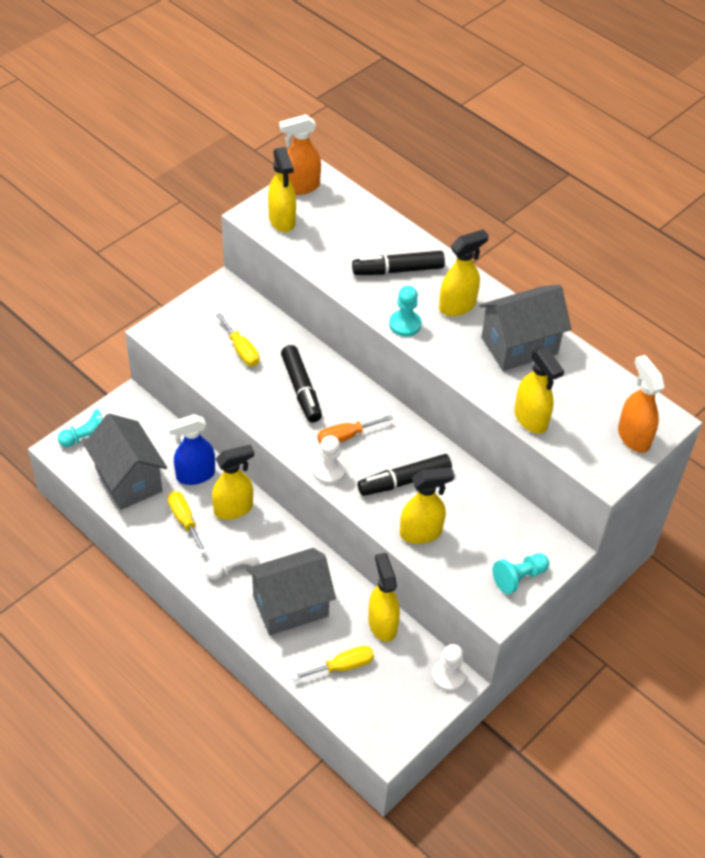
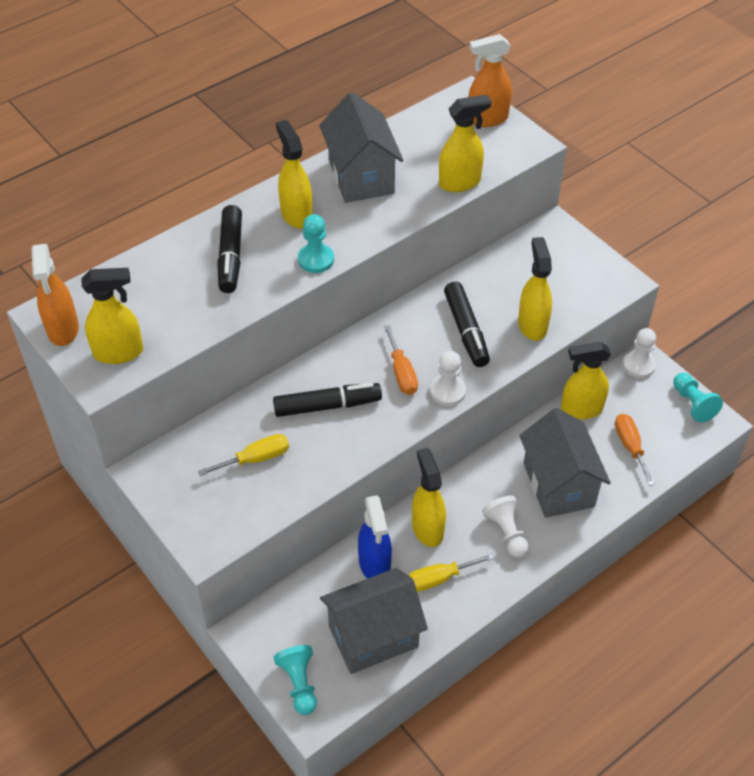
camera: 80 degrees left, 0 degrees up
(343, 666) = (630, 446): yellow screwdriver -> orange screwdriver
(519, 578) = (586, 261): turquoise pawn -> turquoise pawn (693, 404)

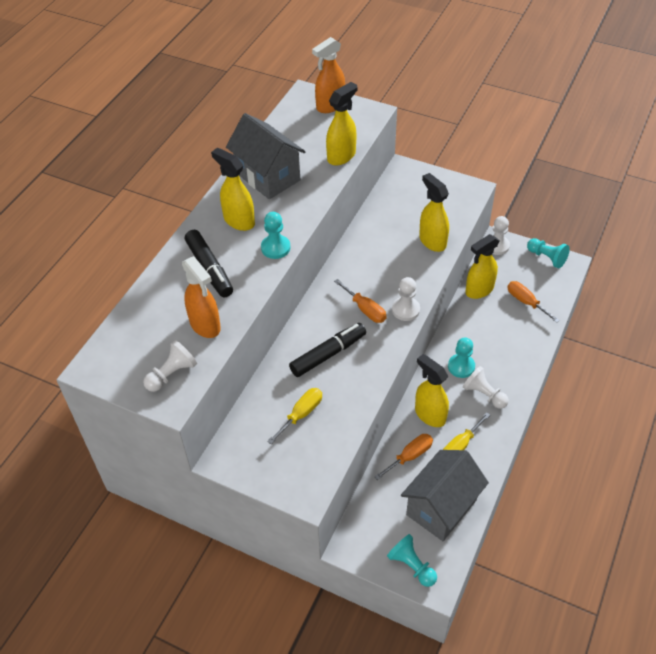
camera: 25 degrees left, 0 degrees up
(63, 330) = (114, 375): orange spray bottle -> orange spray bottle (205, 325)
(119, 352) = (172, 374): yellow spray bottle -> white pawn
(374, 564) = (410, 456): blue spray bottle -> orange screwdriver
(466, 330) = (390, 262): black marker -> none
(500, 489) = (461, 366): none -> turquoise pawn
(558, 485) = (497, 347): grey house -> none

